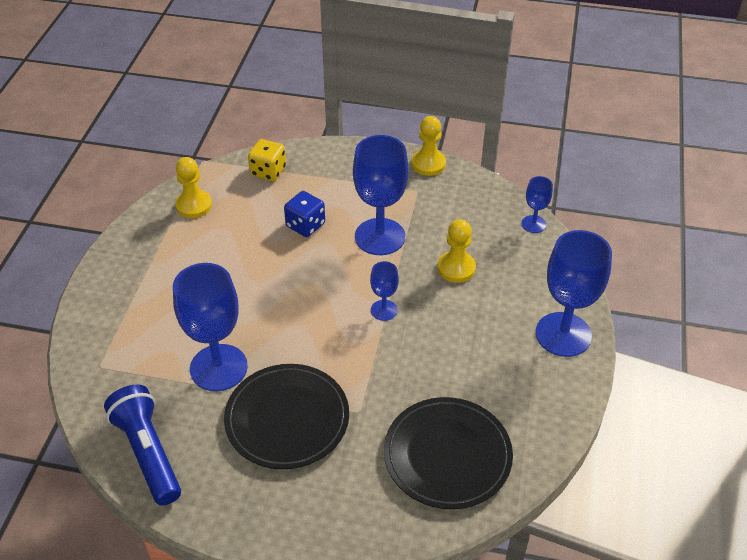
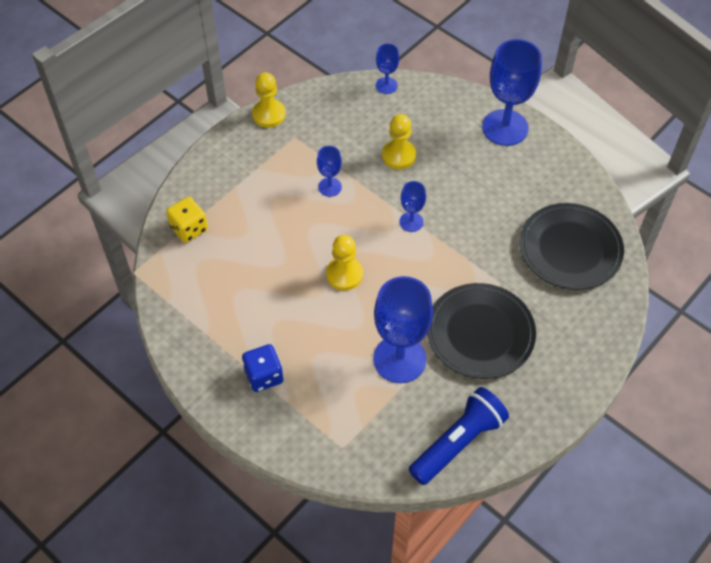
camera: 60 degrees left, 10 degrees up
(148, 453) = (458, 442): blue flashlight -> blue flashlight turned 135 degrees clockwise
(194, 205) = (191, 303): yellow pawn -> yellow pawn (344, 274)
(305, 225) = (279, 231): blue dice -> blue dice (264, 376)
(380, 237) = (330, 187): blue goblet -> blue goblet, size x0.49

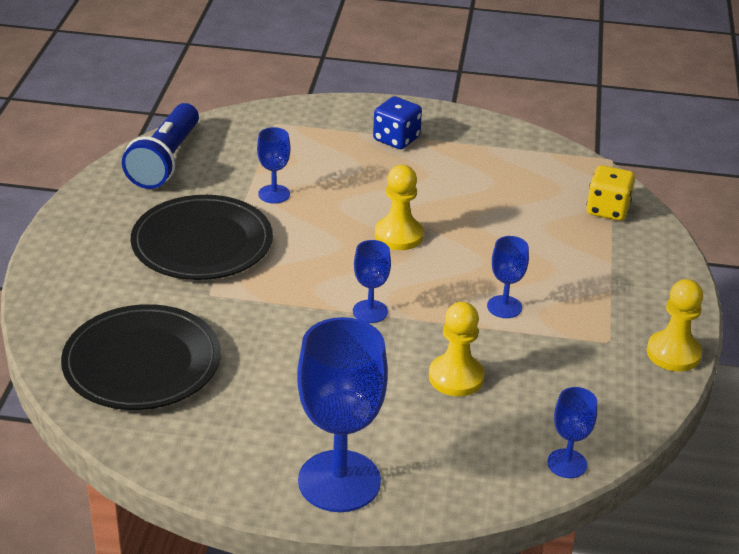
camera: 145 degrees right, 20 degrees down
(399, 359) = (274, 194): blue goblet -> blue goblet, size x0.49

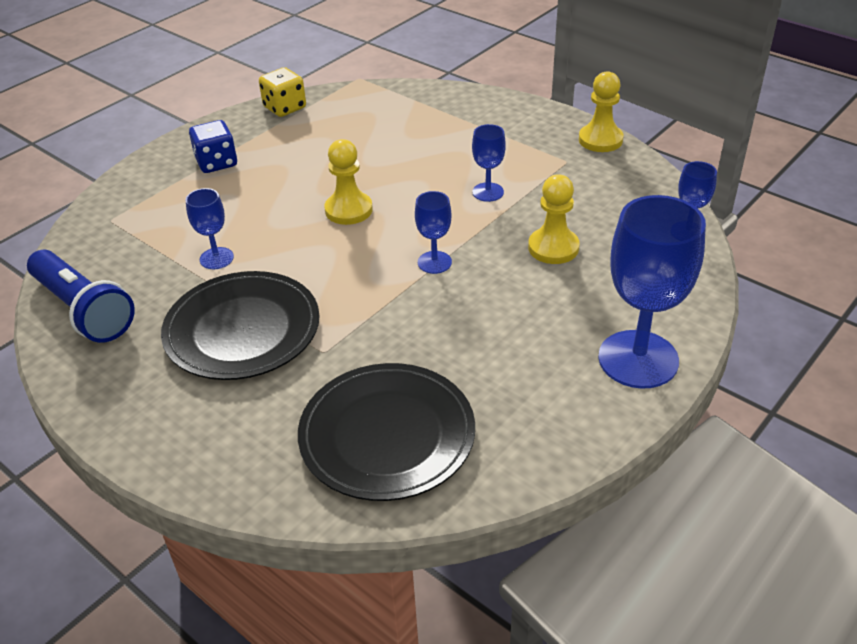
camera: 55 degrees left, 5 degrees up
(607, 209) = (416, 103): yellow dice -> yellow dice (285, 108)

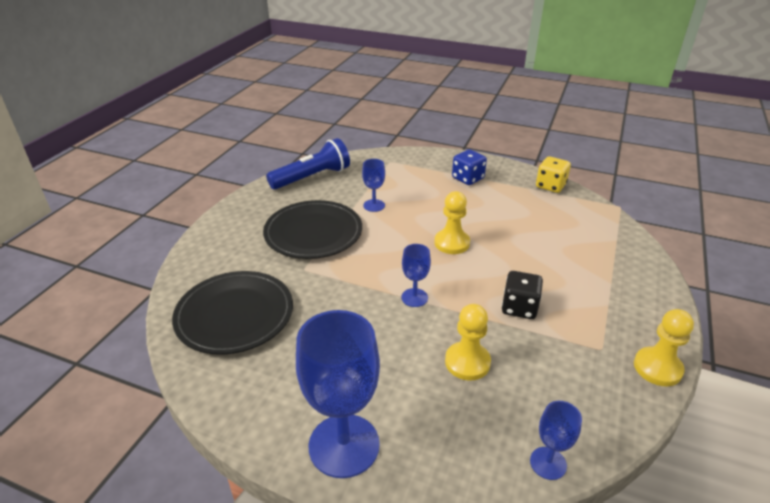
camera: 70 degrees right, 5 degrees down
(83, 310) = (312, 177): blue flashlight -> blue flashlight turned 150 degrees counterclockwise
(488, 192) = (519, 307): blue goblet -> black dice

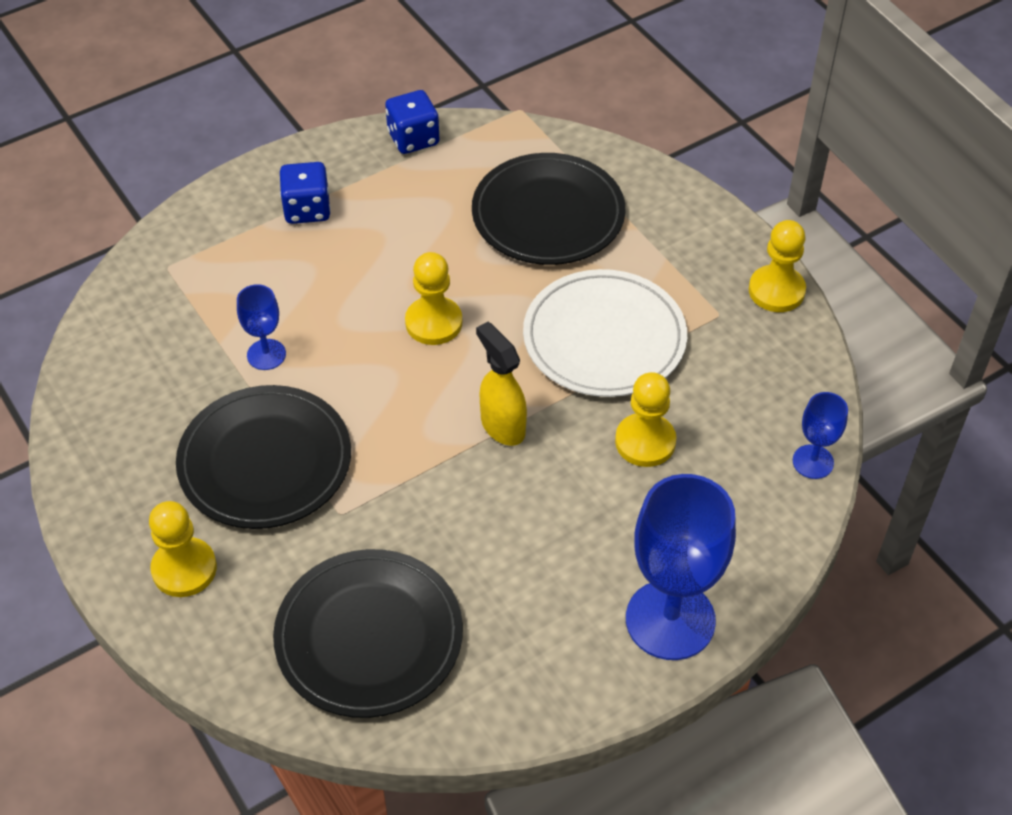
camera: 55 degrees left, 15 degrees up
(232, 239) = (184, 569): none -> yellow pawn
(312, 177) = (109, 388): blue flashlight -> none
(414, 297) = (502, 426): blue goblet -> yellow spray bottle
(519, 307) = (604, 338): black dice -> white plate
(550, 186) = (413, 138): yellow dice -> blue dice
(570, 247) = (548, 214): none -> black plate

